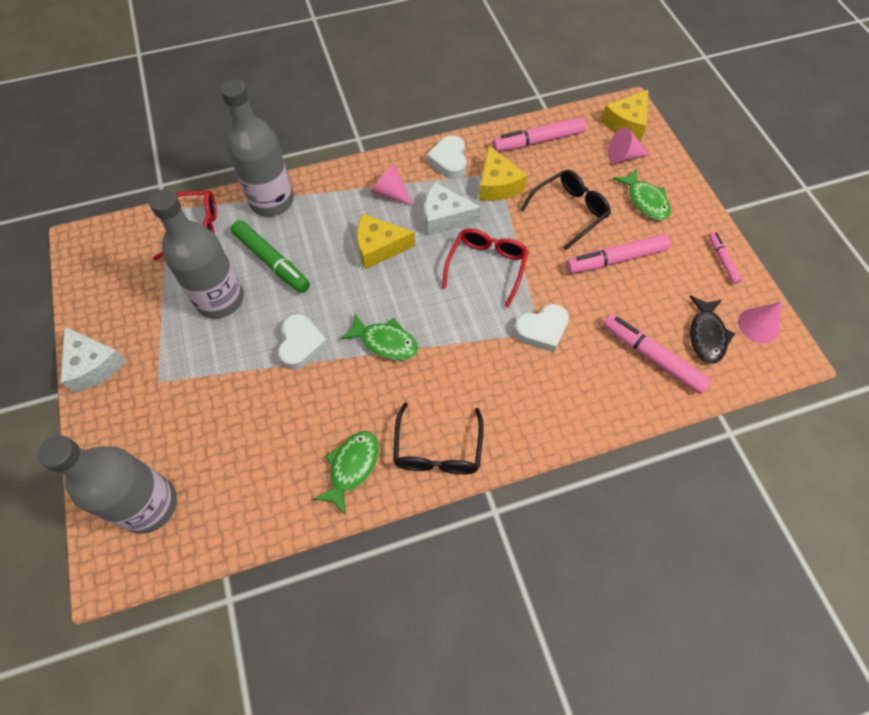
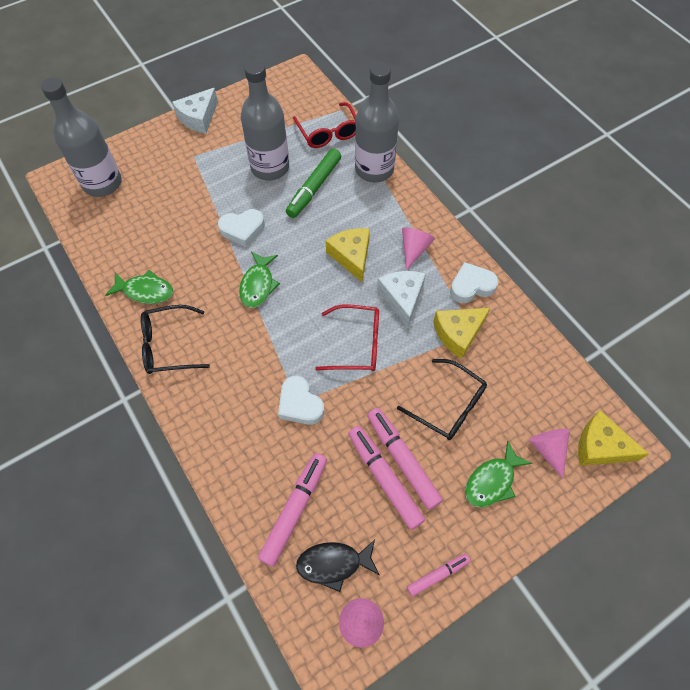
camera: 75 degrees right, 0 degrees up
(538, 141) = (532, 360): pink marker -> pink marker (384, 478)

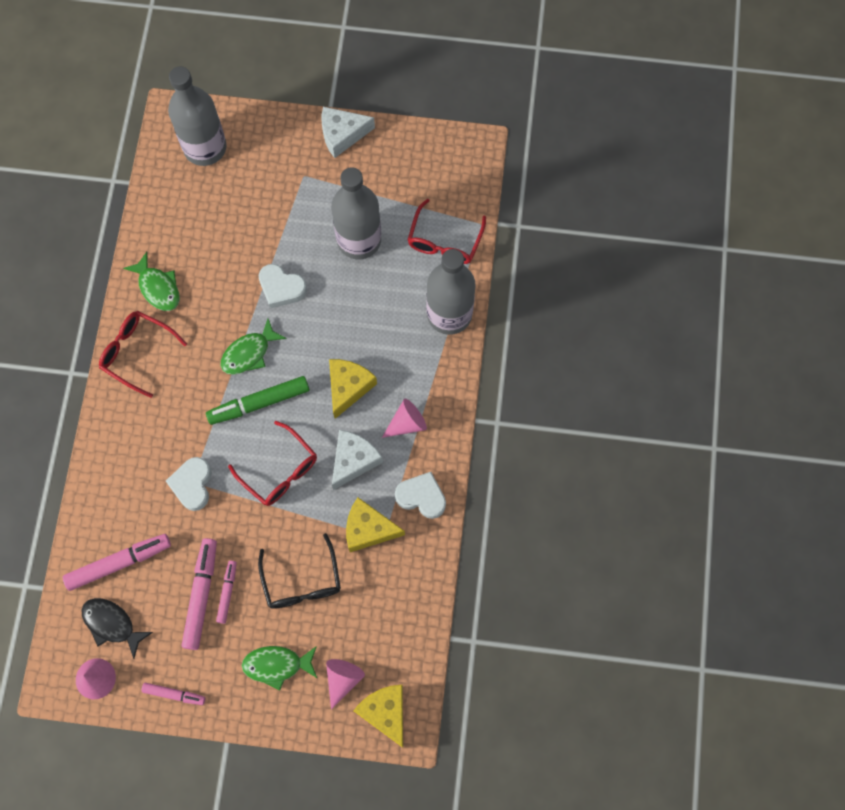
camera: 40 degrees right, 10 degrees up
(169, 345) = (138, 353): black glasses -> red glasses
(314, 188) = (378, 292): green marker -> green marker (259, 403)
(402, 460) = (227, 592): pink marker -> pink marker, size x0.57

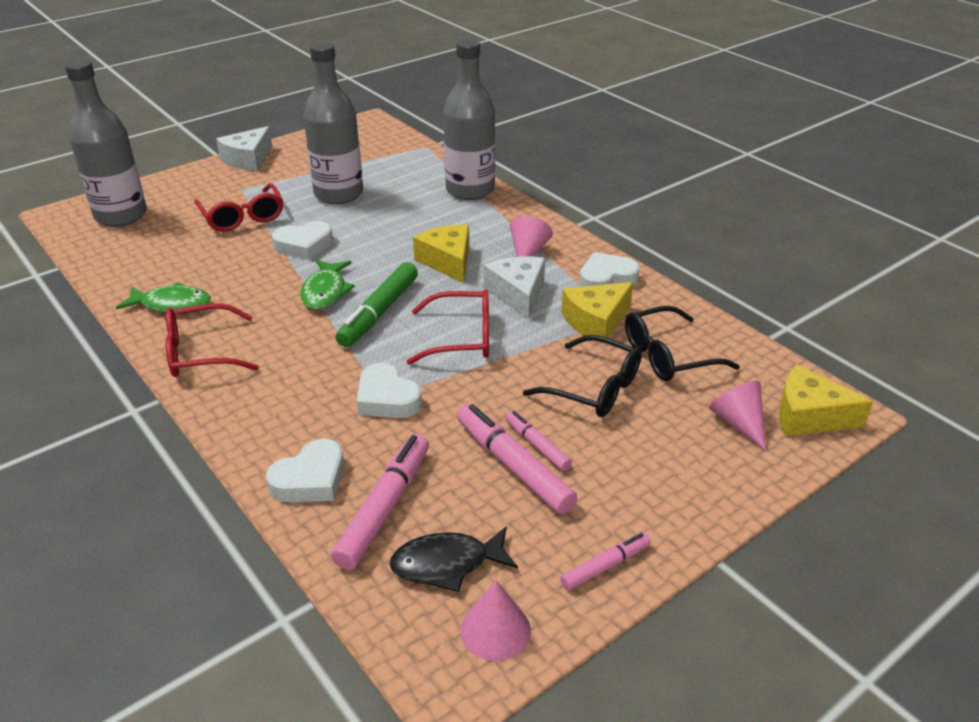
camera: 45 degrees left, 35 degrees down
(105, 510) = (310, 479): none -> white heart
(277, 665) = (667, 459): green fish -> none
(372, 597) = (669, 355): none -> black glasses
(445, 240) = (410, 164): red glasses -> red glasses (242, 216)

